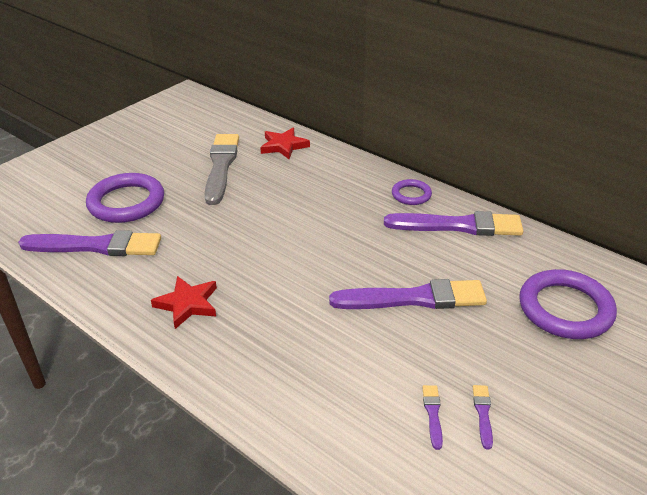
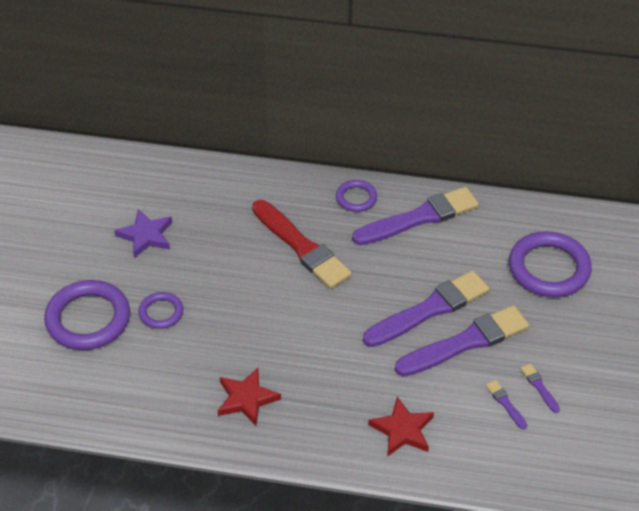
camera: 30 degrees left, 10 degrees up
(96, 246) = (106, 379): purple brush -> purple brush (465, 342)
(182, 217) = (161, 312): none -> purple ring
(221, 166) = (146, 236): grey brush -> purple star
(284, 146) = (189, 184): red star -> red star (402, 430)
(335, 212) = (301, 247): none -> red brush

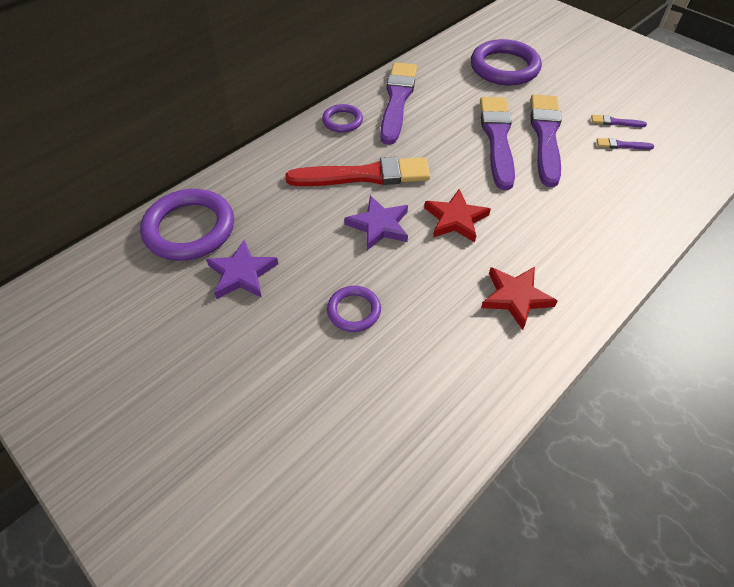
camera: 55 degrees left, 5 degrees up
(88, 319) = (307, 380): purple ring -> purple ring (189, 229)
(254, 284) = (379, 225): none -> purple star
(402, 430) = (616, 212): red star -> red star (455, 219)

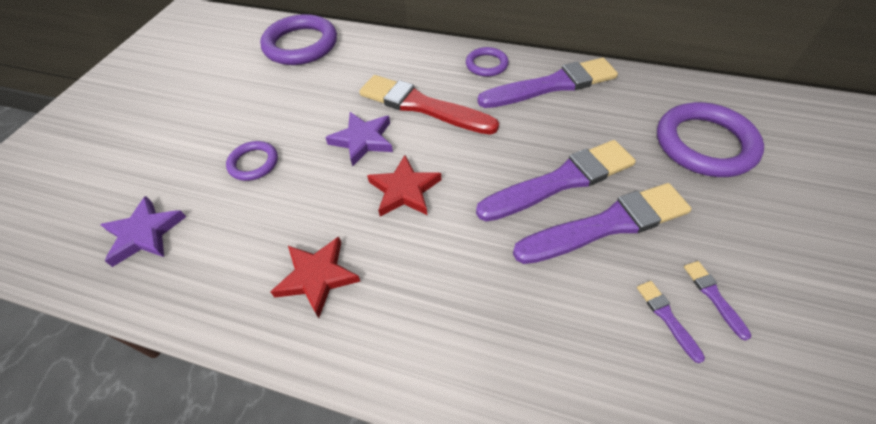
camera: 65 degrees right, 0 degrees up
(242, 273) = (268, 87): purple star -> purple star (145, 234)
(364, 175) = (422, 106): red brush -> red brush turned 150 degrees clockwise

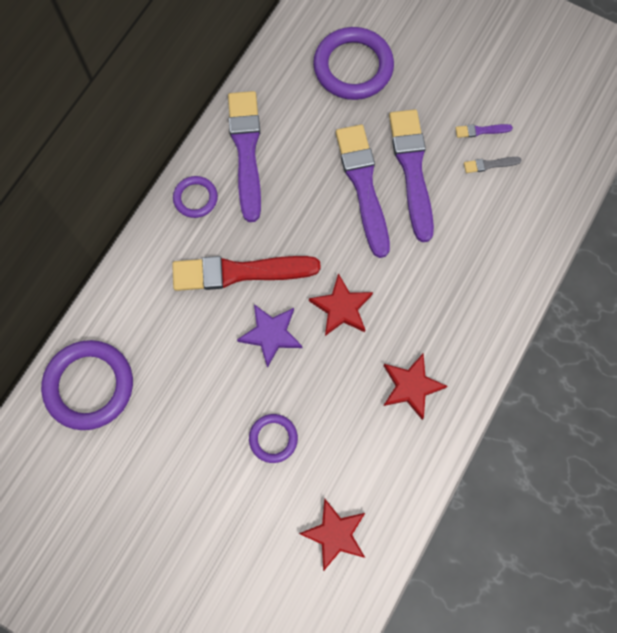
camera: 80 degrees left, 20 degrees up
(145, 234) = (335, 534): purple star -> red star
(422, 106) = (239, 272): red brush -> red brush turned 45 degrees clockwise
(667, 317) = (489, 164): purple brush -> grey brush

